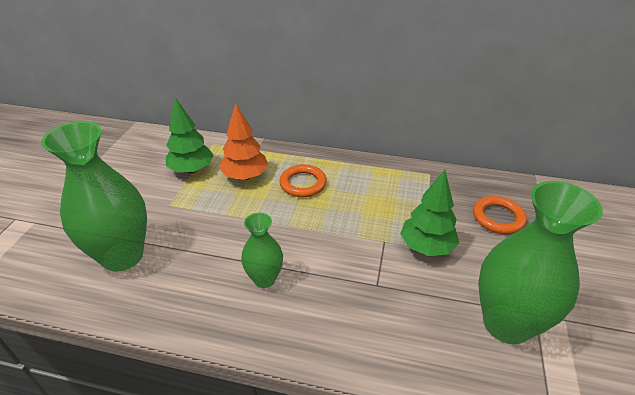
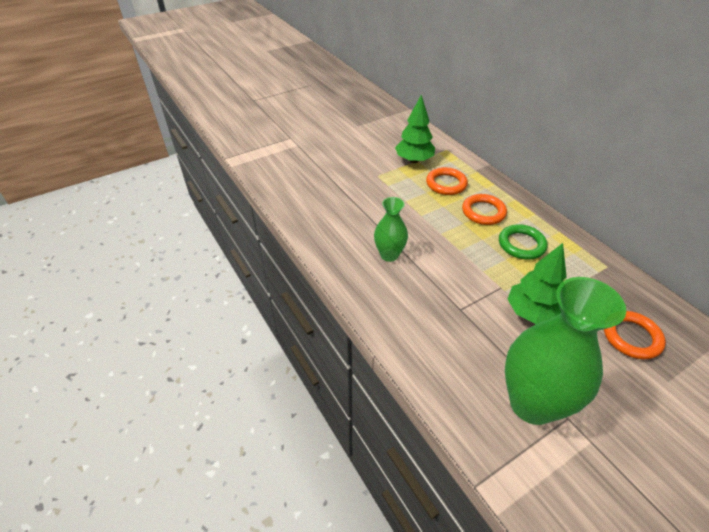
camera: 45 degrees right, 5 degrees up
(122, 256) = (323, 190): green vase -> none
(245, 176) = (446, 184): orange tree -> orange ring
(360, 194) = (521, 244): none -> green ring

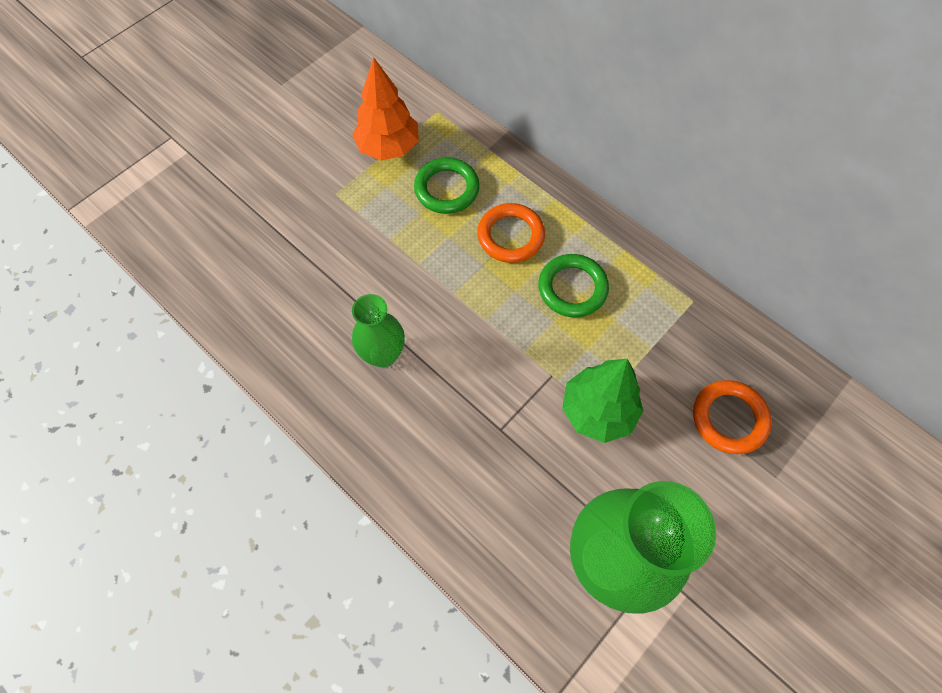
camera: 15 degrees left, 20 degrees up
(414, 160) = (388, 147): green tree -> orange tree
(446, 184) = (447, 189): orange ring -> green ring

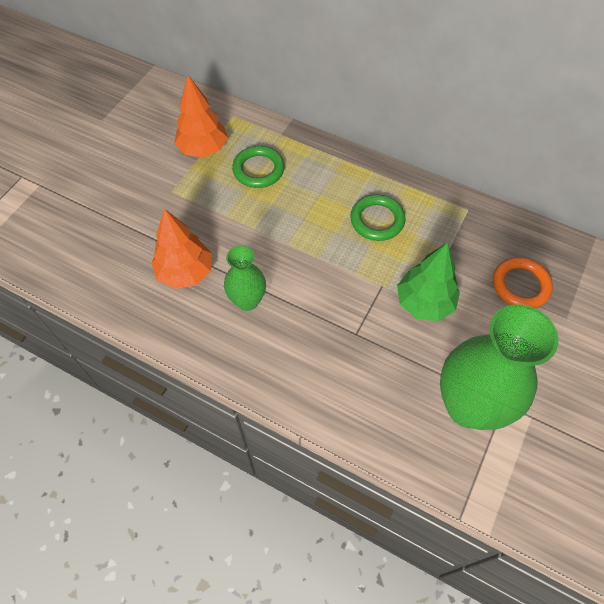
camera: 15 degrees left, 5 degrees down
(321, 300) = (185, 272): none -> orange tree
(510, 236) = (318, 193): orange ring -> none

